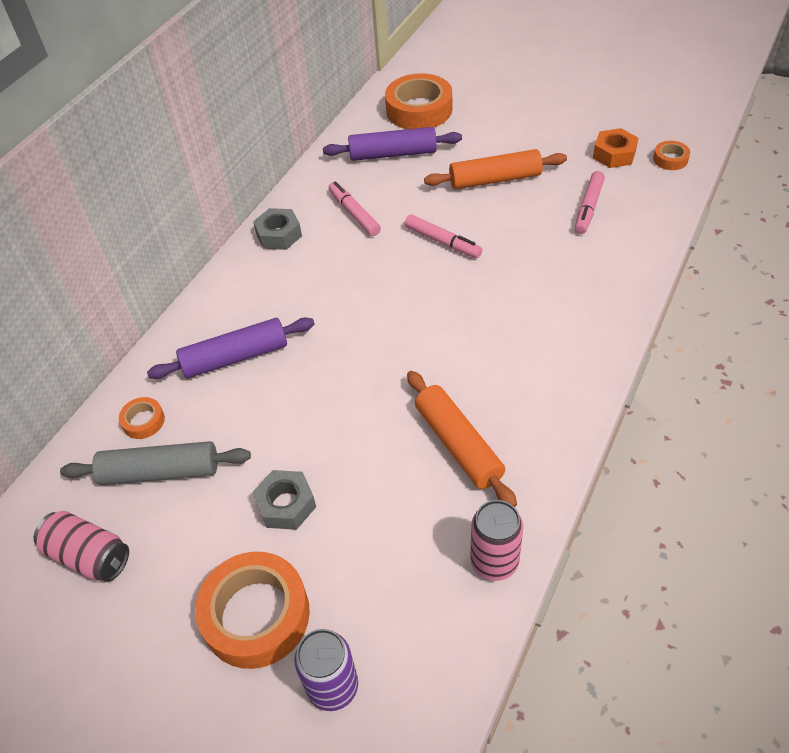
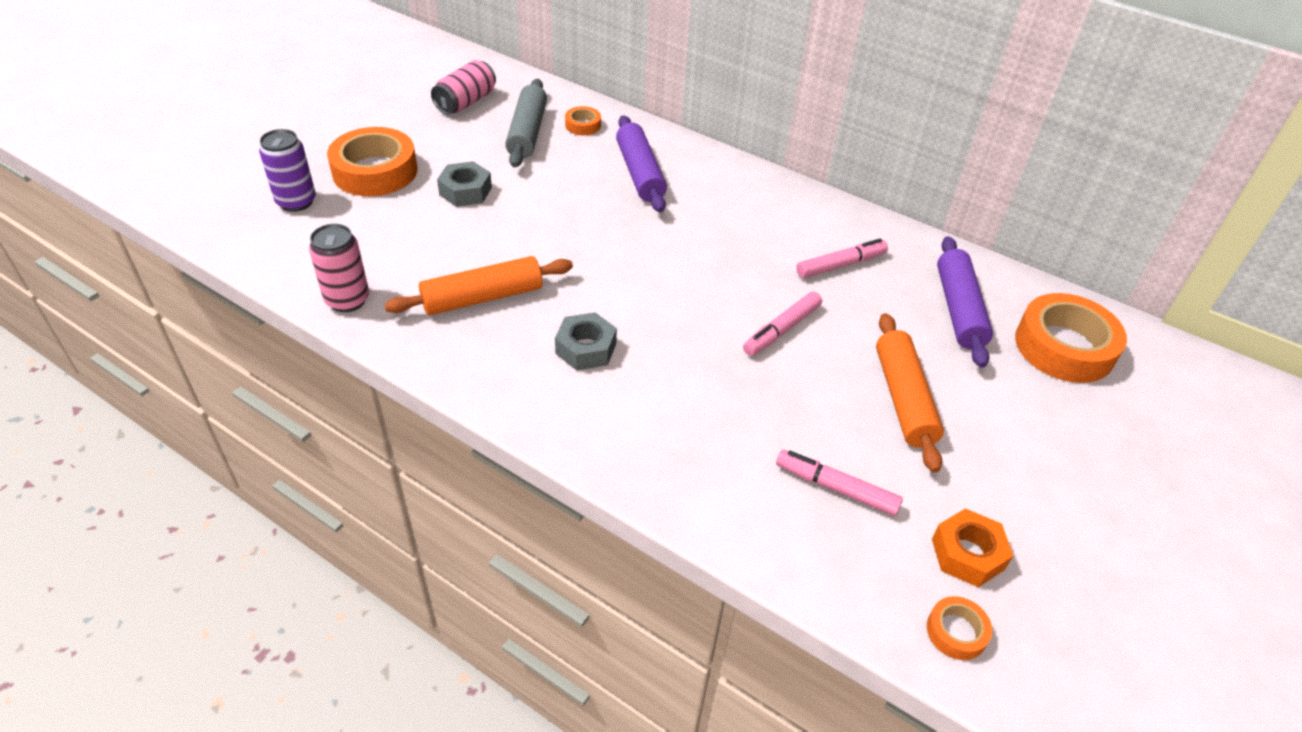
camera: 90 degrees right, 5 degrees down
(279, 235) = (809, 208): grey nut -> grey nut (586, 348)

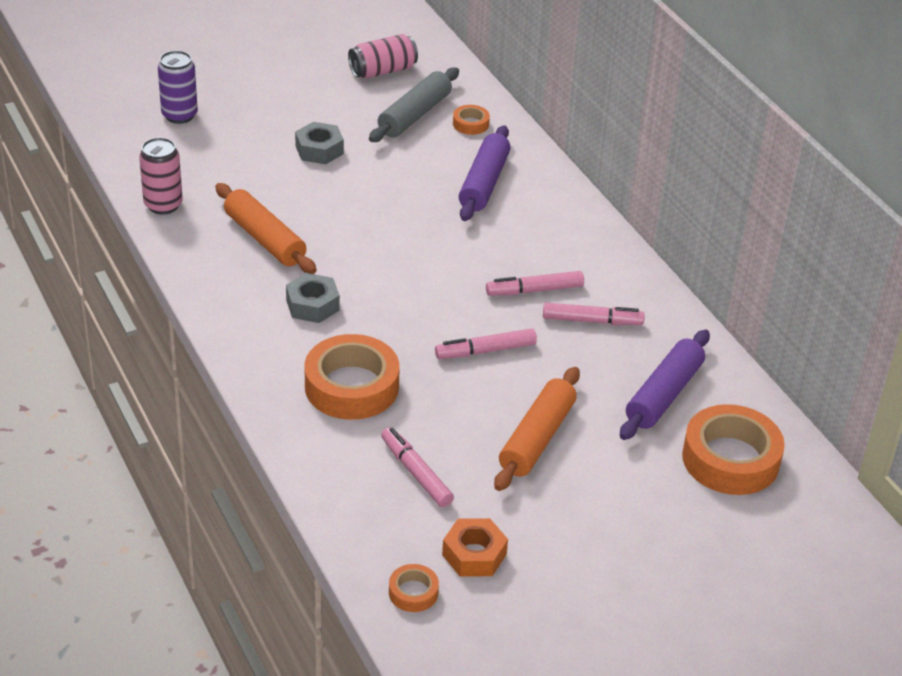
camera: 30 degrees right, 5 degrees down
(375, 171) = (259, 109): orange tape -> orange tape (351, 386)
(482, 297) = (265, 239): orange rolling pin -> orange rolling pin turned 45 degrees clockwise
(769, 255) = (534, 290): none -> pink marker

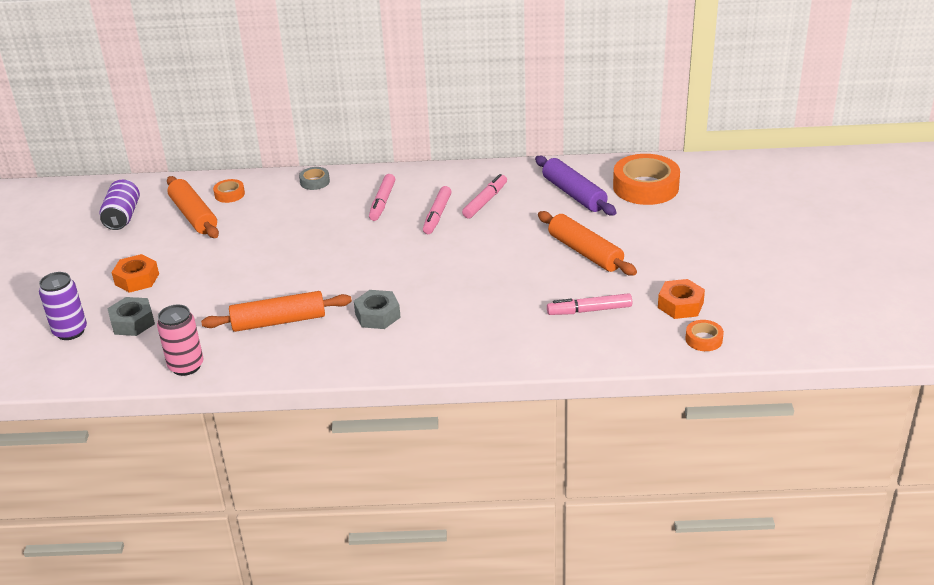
camera: 60 degrees left, 5 degrees down
(282, 122) = (137, 279): none -> orange nut
(319, 150) = (192, 269): grey nut -> grey nut (132, 322)
(351, 386) = (482, 318): orange tape -> none
(383, 71) = (123, 216): pink can -> purple can
(414, 115) = (193, 215): grey rolling pin -> orange rolling pin
(484, 183) = (303, 206): purple rolling pin -> none
(485, 351) = (484, 251): pink marker -> pink marker (382, 202)
(538, 174) = (315, 182): none -> grey tape

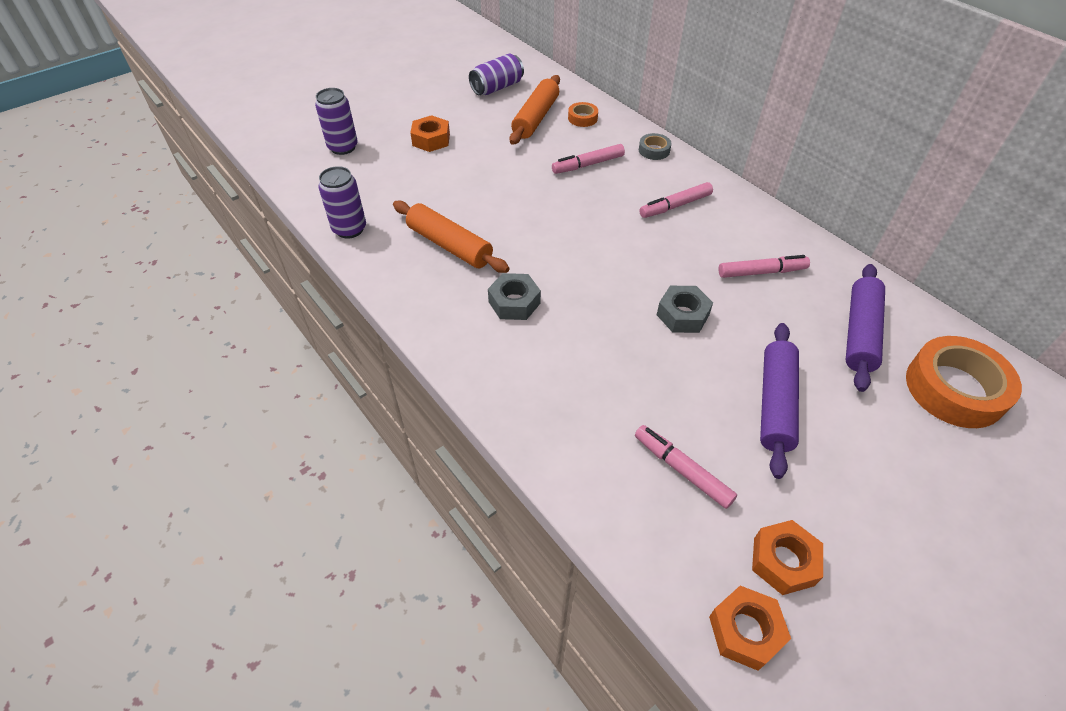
camera: 50 degrees right, 15 degrees up
(132, 322) = (378, 169): grey nut -> grey nut (682, 315)
(186, 366) = (349, 229): pink can -> purple can
(437, 215) = (699, 252): pink marker -> pink marker (588, 164)
(585, 252) = (775, 404): orange rolling pin -> purple rolling pin
(703, 339) = (745, 631): orange tape -> orange nut

